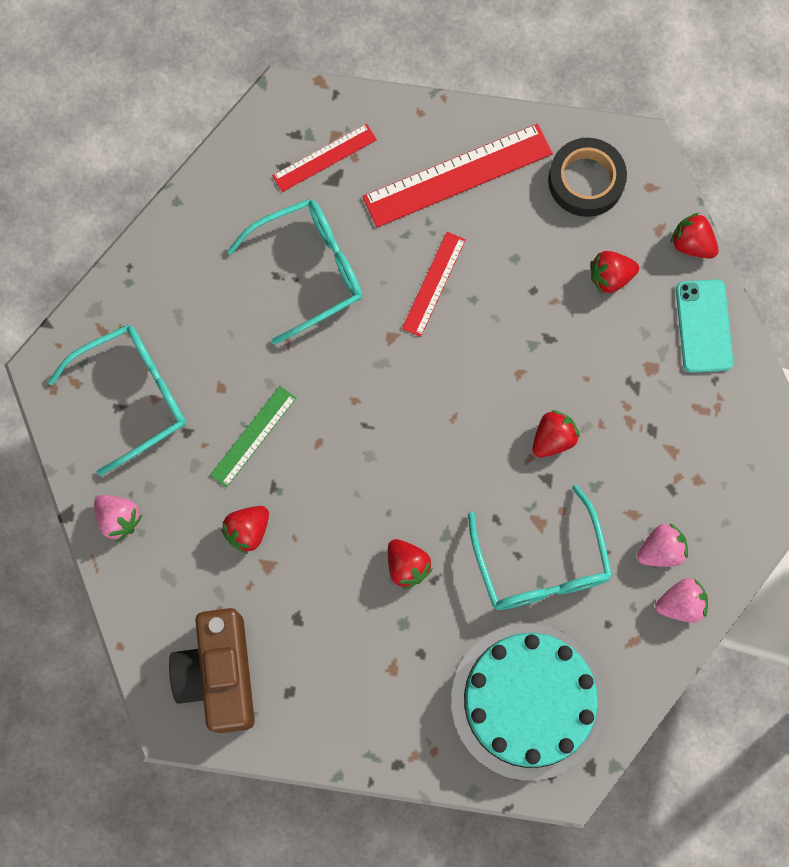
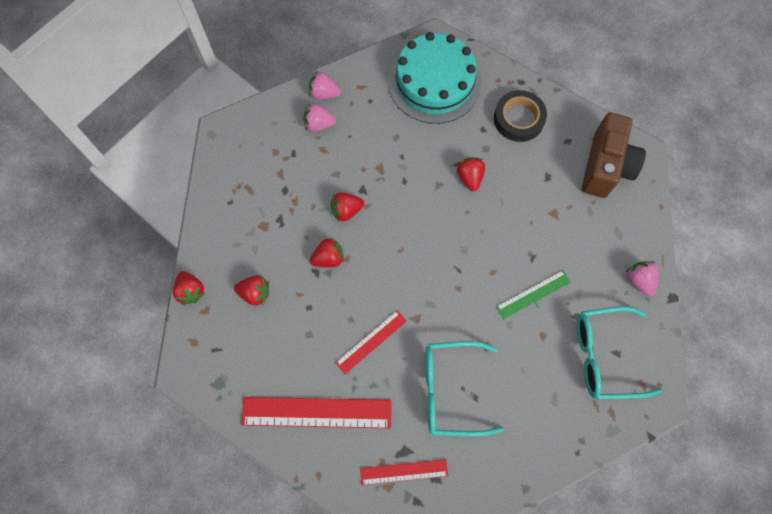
camera: 155 degrees left, 5 degrees down
(248, 531) = (559, 238): red strawberry -> red strawberry (328, 258)
(541, 564) = (391, 146): turquoise glasses -> none
(586, 181) = (232, 366): black tape -> black tape (518, 119)
(704, 326) = (216, 236): turquoise phone -> none

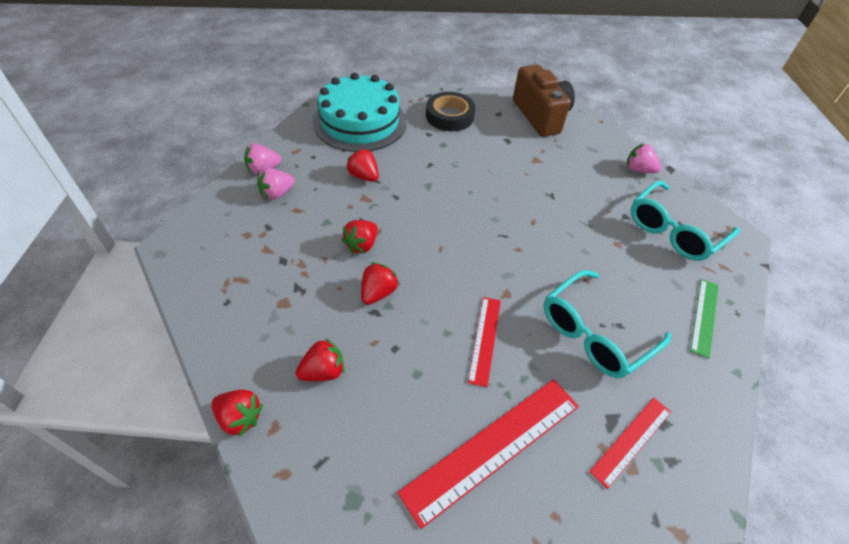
camera: 40 degrees left, 20 degrees down
(470, 177) = (449, 168): red strawberry -> red strawberry (364, 176)
(533, 294) = (579, 219): green ruler -> green ruler (704, 316)

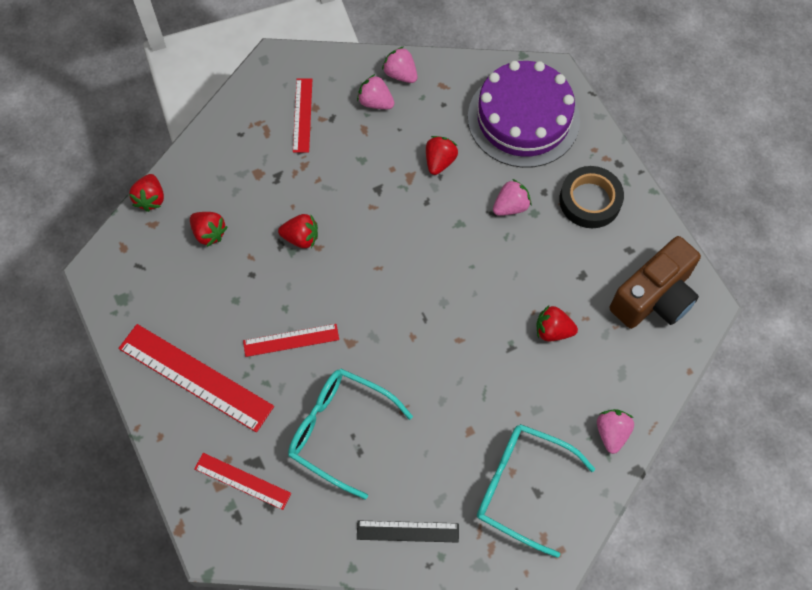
camera: 70 degrees right, 15 degrees up
(247, 246) = (302, 115): none -> red ruler
(360, 122) = (523, 118): turquoise cake -> purple cake
(362, 245) = (348, 201): red strawberry -> red strawberry (553, 331)
(430, 153) = (510, 206): none -> pink strawberry
(704, 316) = (407, 531): green ruler -> black ruler

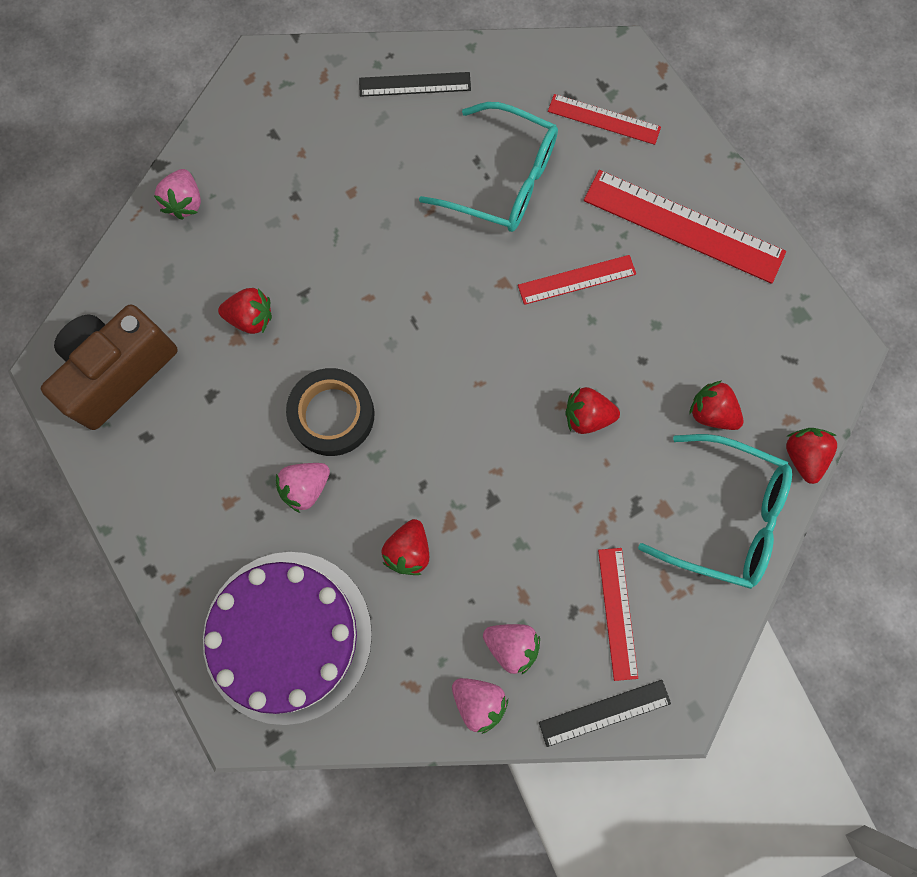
camera: 175 degrees right, 10 degrees up
(321, 63) = (604, 713): none -> black ruler
(522, 487) = (290, 137): turquoise glasses -> turquoise glasses (725, 516)
(590, 200) = (195, 506): black tape -> black tape (332, 414)

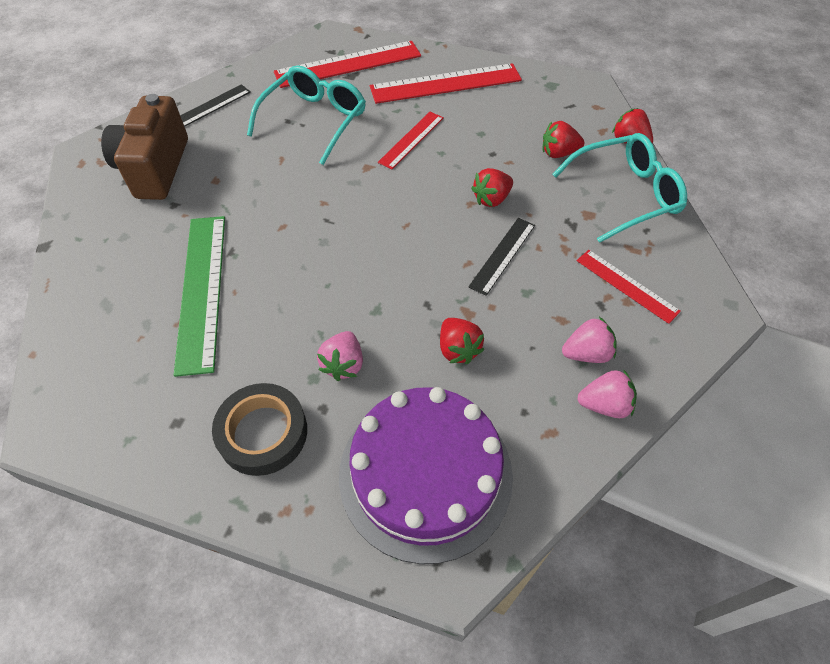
camera: 40 degrees left, 20 degrees down
(118, 372) = (114, 394): brown camera -> brown camera (155, 168)
(185, 202) = (85, 255): pink strawberry -> none
(251, 318) = (202, 290): red strawberry -> green ruler
(332, 414) = (320, 307): black tape -> black tape (263, 433)
(502, 180) = (314, 120): turquoise glasses -> turquoise glasses turned 45 degrees counterclockwise
(604, 119) = (348, 64): red ruler -> red ruler, size x1.76
(604, 713) = (685, 346): black ruler -> black ruler (502, 255)

